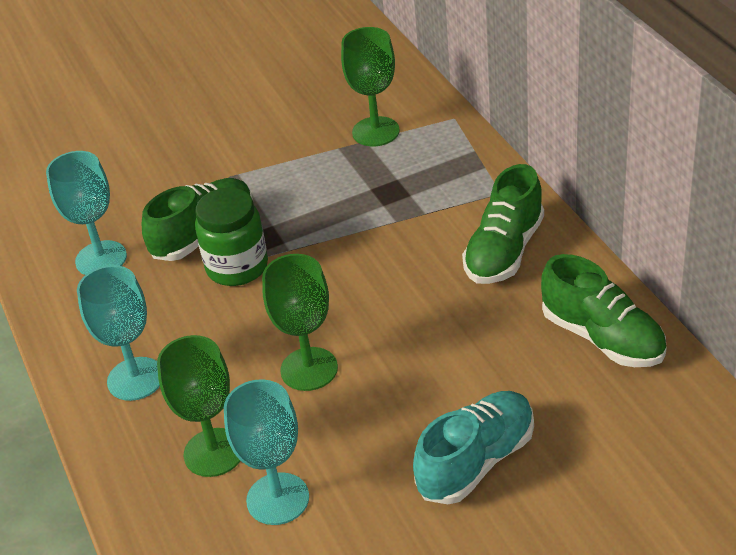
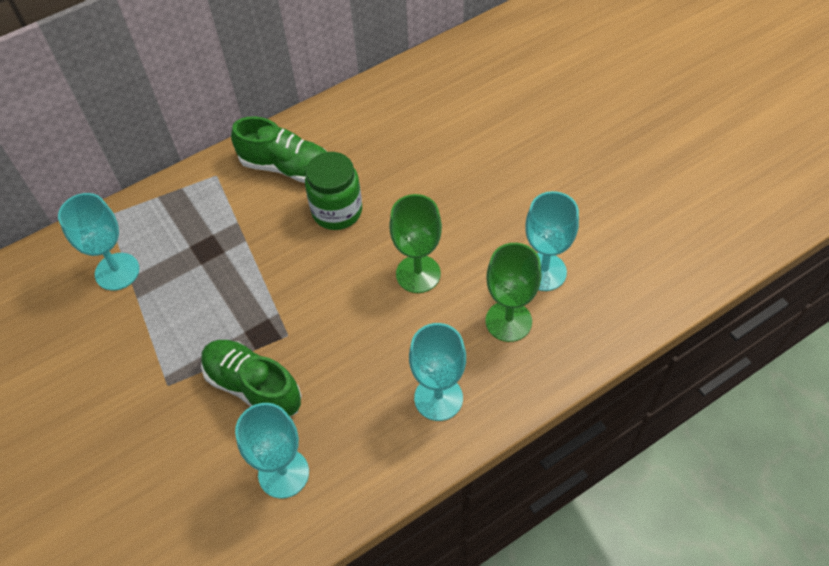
camera: 100 degrees left, 15 degrees up
(237, 267) = (299, 349): green jar -> green jar (337, 211)
(375, 132) = (117, 271): green goblet -> turquoise goblet
(476, 461) = (493, 166): turquoise shoe -> none
(602, 338) = (377, 109): green shoe -> none

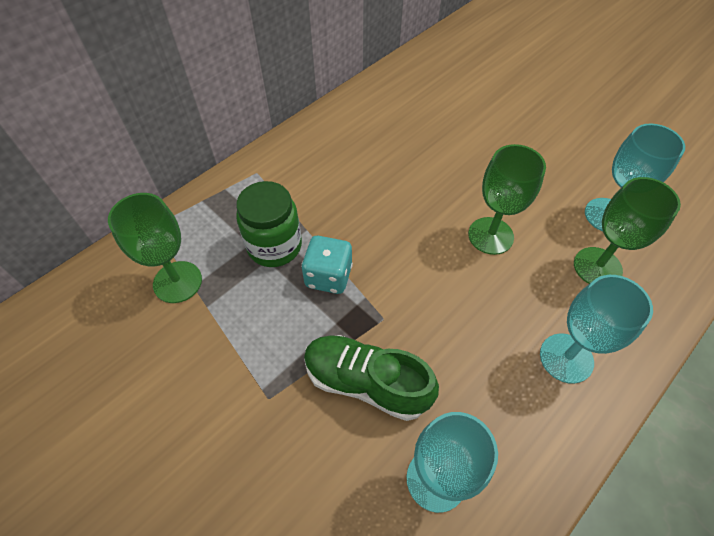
camera: 15 degrees left, 0 degrees up
(117, 271) = (177, 282): turquoise goblet -> green goblet
(251, 288) = (328, 276): none -> turquoise dice
(287, 167) = (325, 156): green shoe -> none
(337, 211) = (388, 189): green jar -> green jar (274, 246)

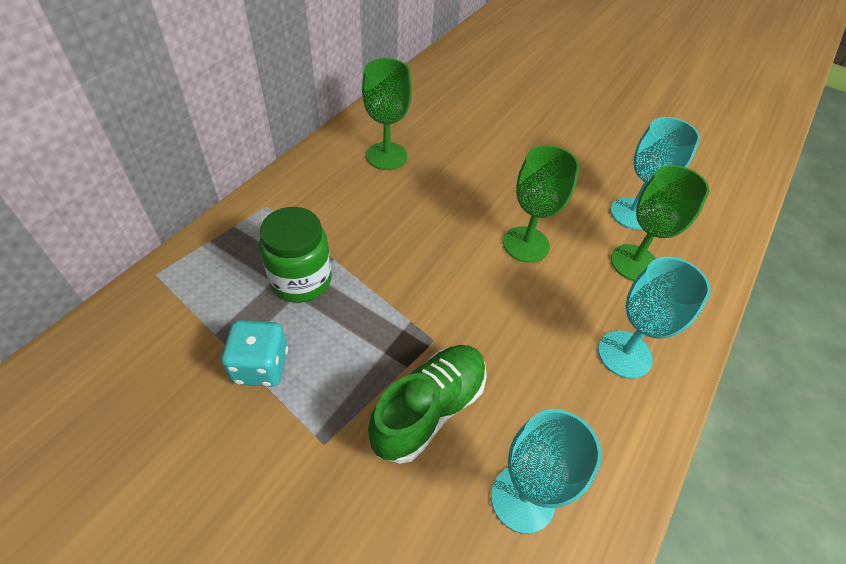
camera: 15 degrees left, 5 degrees down
(177, 282) = (195, 332): green goblet -> green goblet (386, 156)
(328, 276) = (367, 304): turquoise dice -> turquoise dice (261, 366)
(366, 382) = (429, 409): green shoe -> green shoe turned 120 degrees clockwise

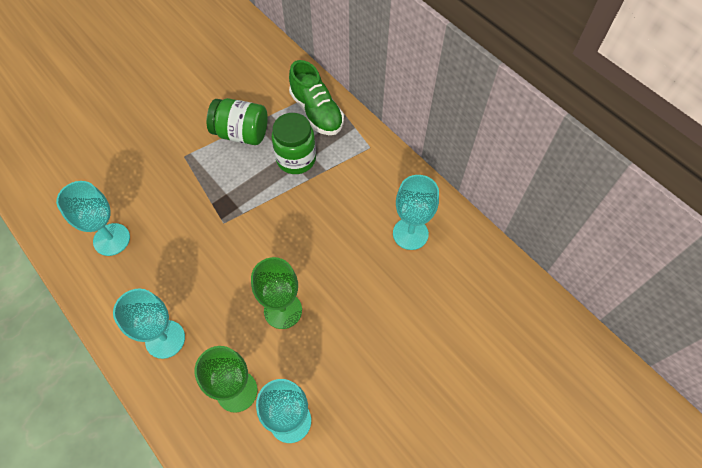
camera: 110 degrees right, 10 degrees up
(261, 366) = (241, 133): turquoise dice -> green jar
(386, 156) = (410, 233): green goblet -> turquoise goblet
(429, 409) = (180, 208): green shoe -> green shoe (316, 112)

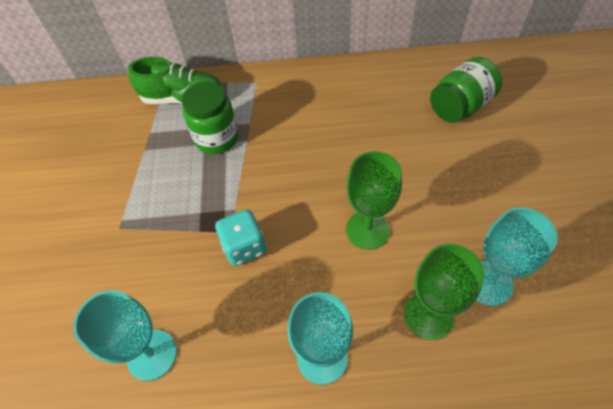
camera: 50 degrees left, 5 degrees down
(217, 239) = (244, 247): none -> turquoise dice
(241, 133) = (145, 166): green jar -> green jar (460, 107)
(410, 233) = (363, 100): turquoise goblet -> none

